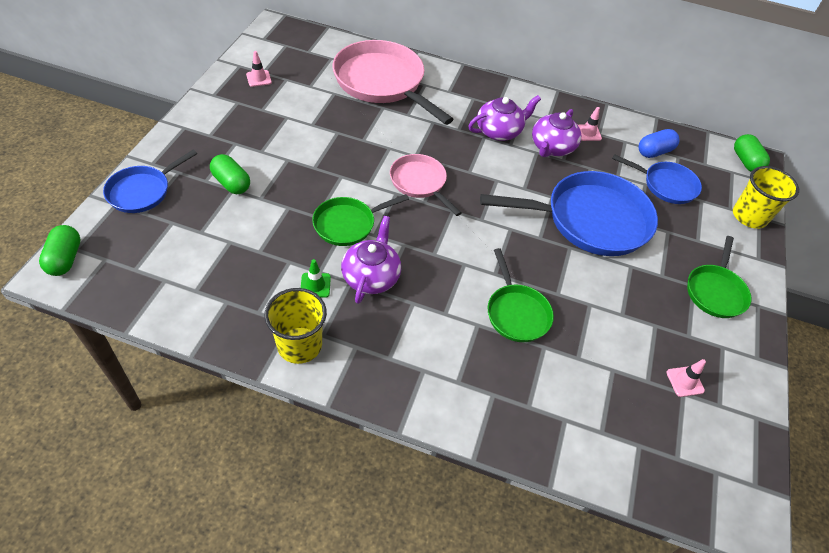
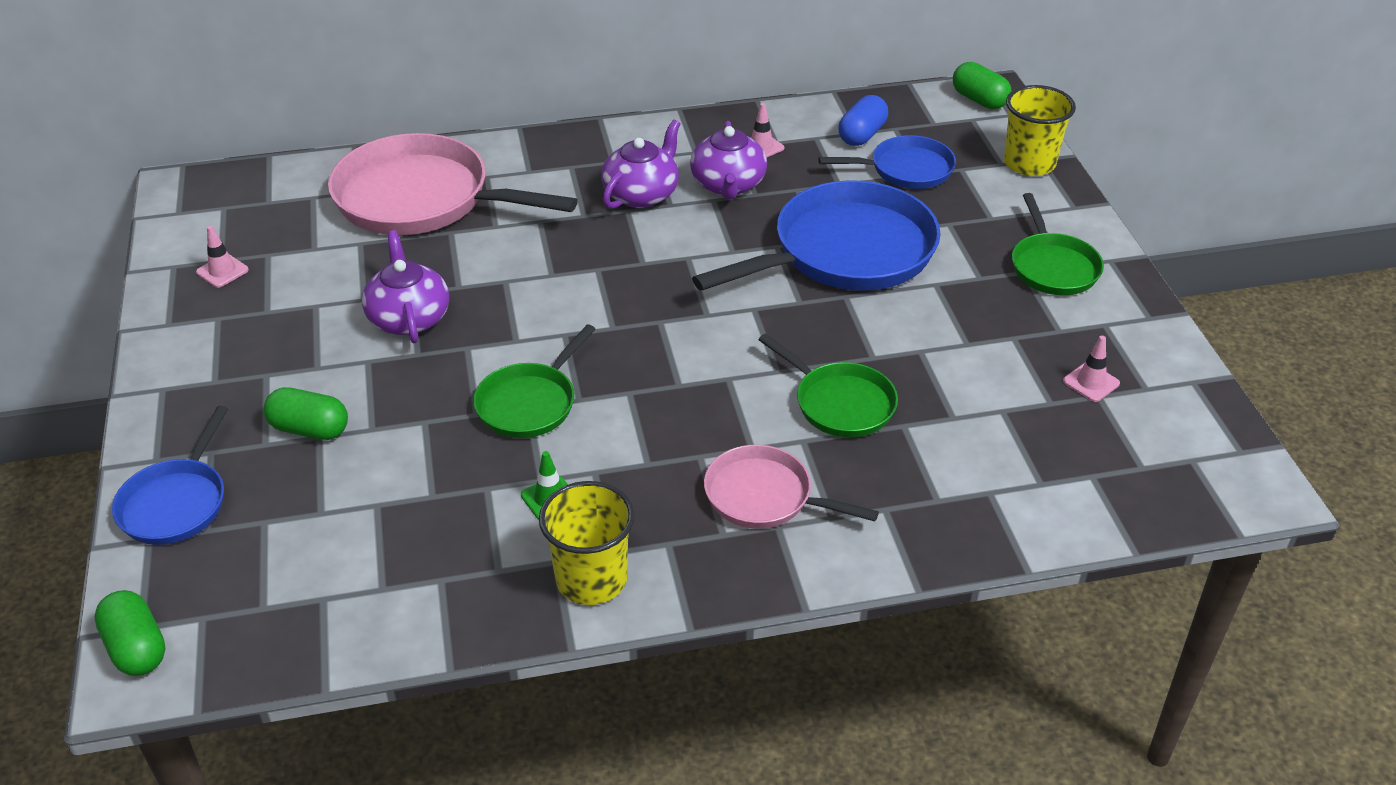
camera: 25 degrees left, 10 degrees down
(371, 276) = (618, 451): purple teapot -> purple teapot (409, 318)
(420, 183) = (587, 306): pink pan -> pink pan (765, 497)

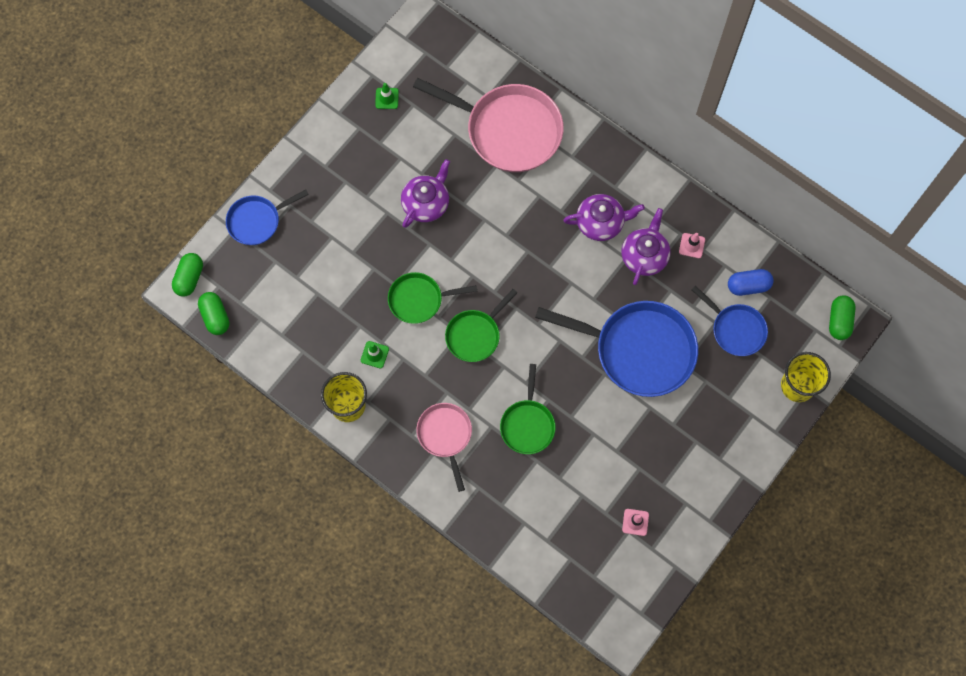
camera: 50 degrees right, 30 degrees up
(222, 271) = (387, 98): pink traffic cone -> green traffic cone
(309, 429) = (332, 229): green capsule -> green capsule (215, 317)
(422, 199) = (508, 130): pink pan -> pink pan turned 135 degrees clockwise
(728, 185) = (644, 256): purple teapot -> purple teapot turned 150 degrees clockwise
(1052, 266) = (712, 452): green pan -> green pan (475, 335)

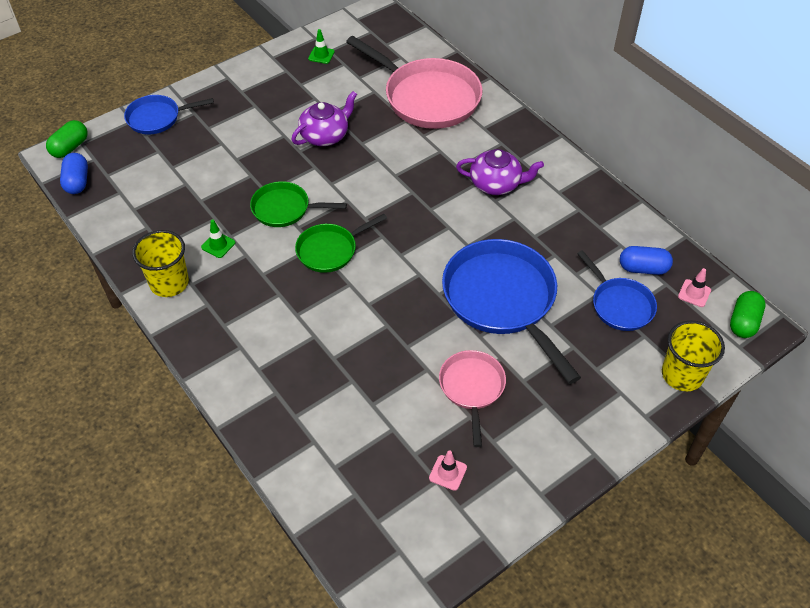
camera: 15 degrees right, 20 degrees down
(215, 317) = (77, 182): green capsule -> blue capsule
(445, 436) = (260, 334): pink pan -> pink pan (472, 388)
(527, 424) = (355, 343): green pan -> none
(638, 350) = (503, 300): blue pan -> blue pan turned 150 degrees counterclockwise
(644, 256) = (534, 220): purple teapot -> none
(691, 245) = (588, 221): pink traffic cone -> pink traffic cone (694, 293)

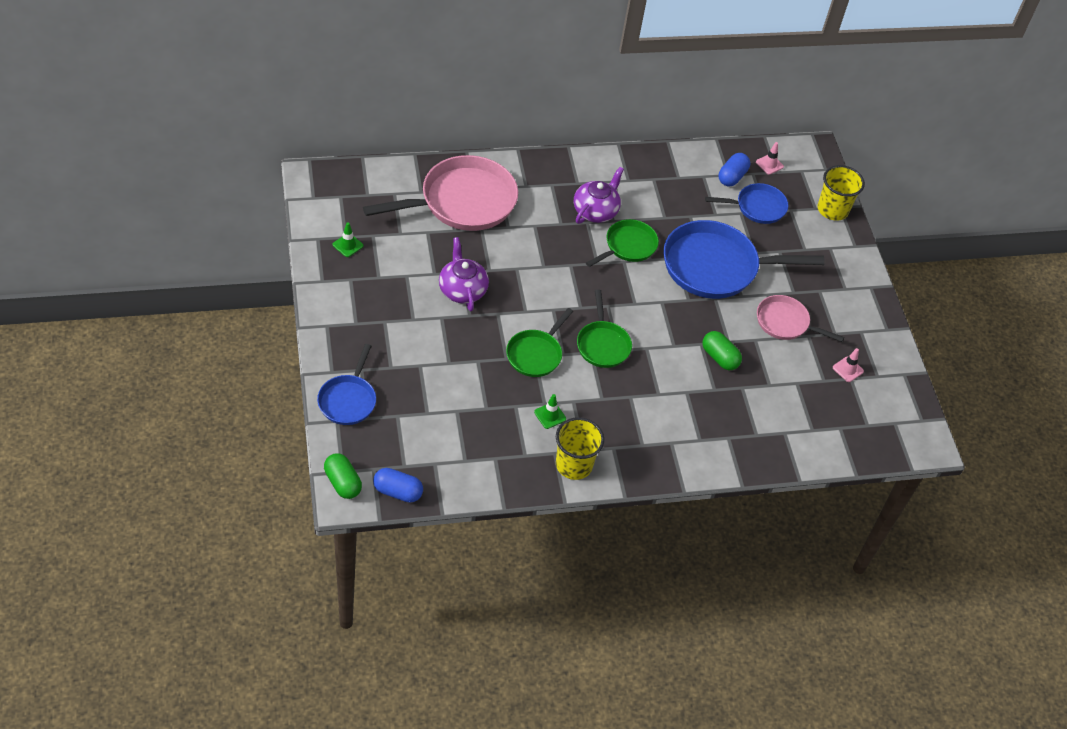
camera: 70 degrees left, 0 degrees up
(470, 223) = (628, 246): none -> green pan
(743, 322) = (807, 155): green capsule -> green capsule (719, 357)

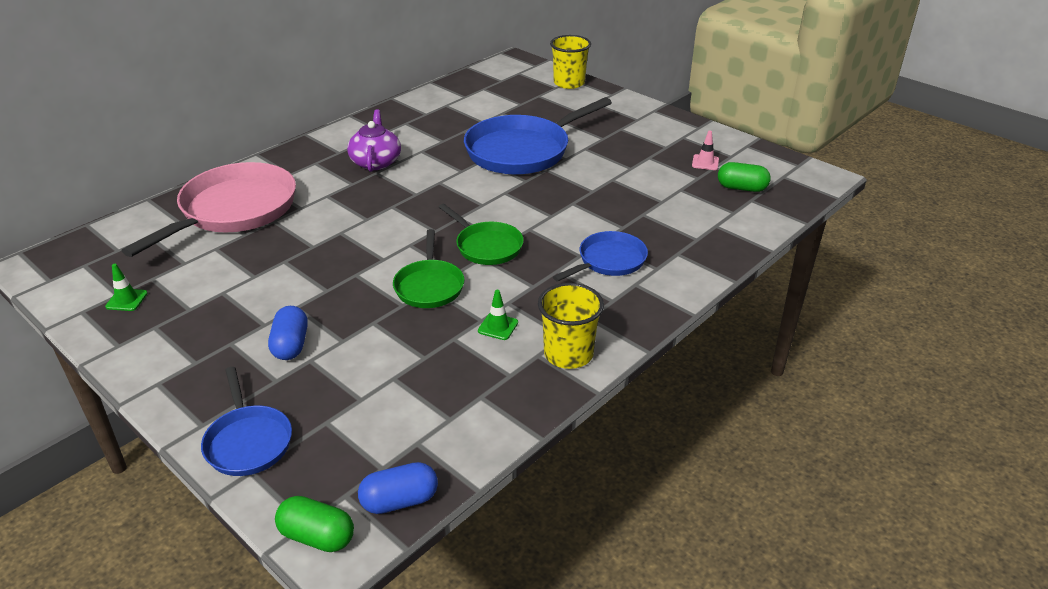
camera: 30 degrees left, 15 degrees down
(462, 290) = (298, 274): purple teapot -> none
(628, 246) = (431, 171): green pan -> none
(719, 357) = (599, 204): green capsule -> green capsule (741, 188)
(732, 177) = (469, 96): blue capsule -> blue capsule (291, 345)
(757, 207) = (511, 104): blue pan -> blue pan (608, 261)
(769, 164) = (490, 79): pink traffic cone -> none
(785, 323) = (621, 158): pink pan -> none

